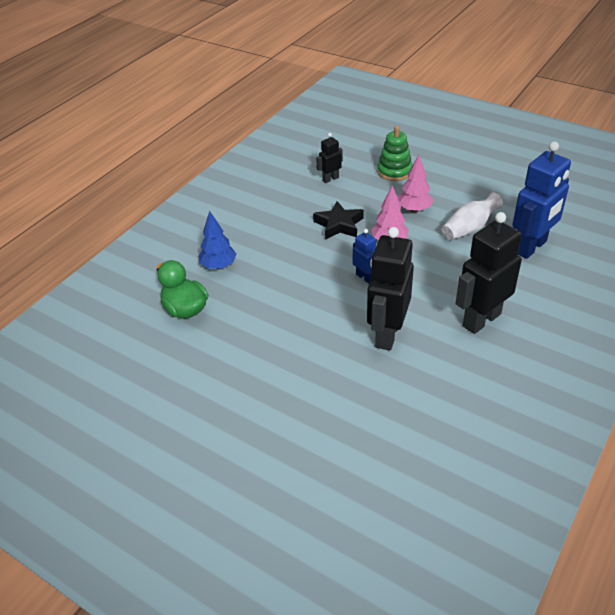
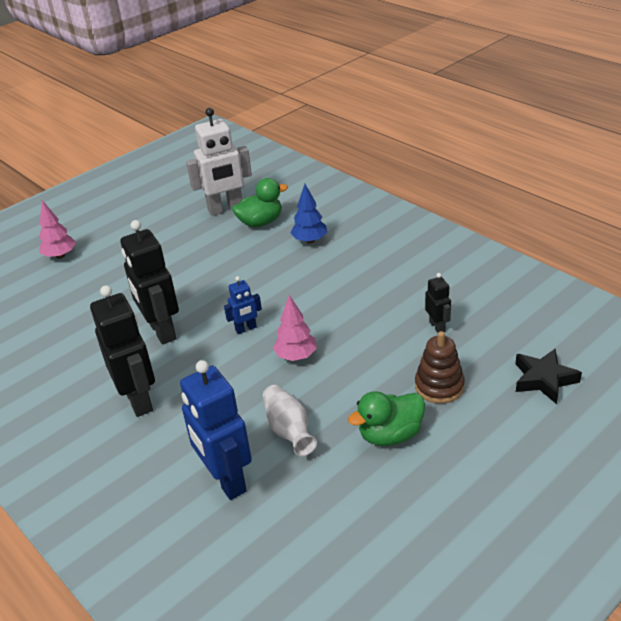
camera: 105 degrees right, 5 degrees down
(155, 347) = (225, 209): none -> white robot
(339, 225) = (341, 322): black star -> black star (544, 379)
(387, 334) = (161, 331): black robot -> black robot turned 150 degrees counterclockwise
(394, 171) = (439, 386): green stacking toy -> brown stacking toy
(414, 209) = (347, 388): pink tree -> pink tree (60, 256)
(450, 185) = (390, 435): none -> green duck

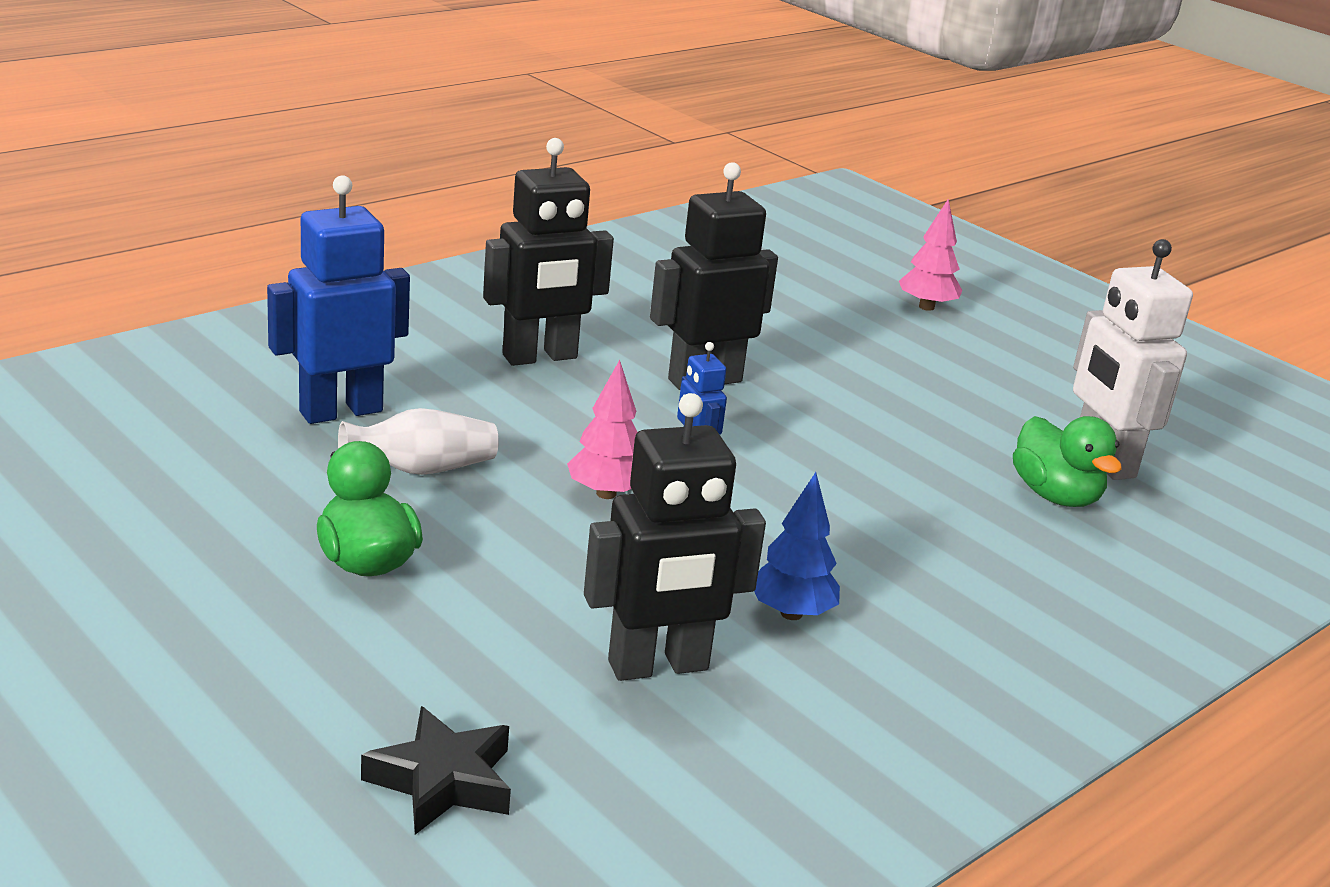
camera: 85 degrees right, 10 degrees down
(310, 240) = (988, 547): blue tree -> blue tree (791, 613)
(437, 327) = (658, 666): black robot -> black robot, size x2.02
(439, 386) = (471, 636): brown stacking toy -> none

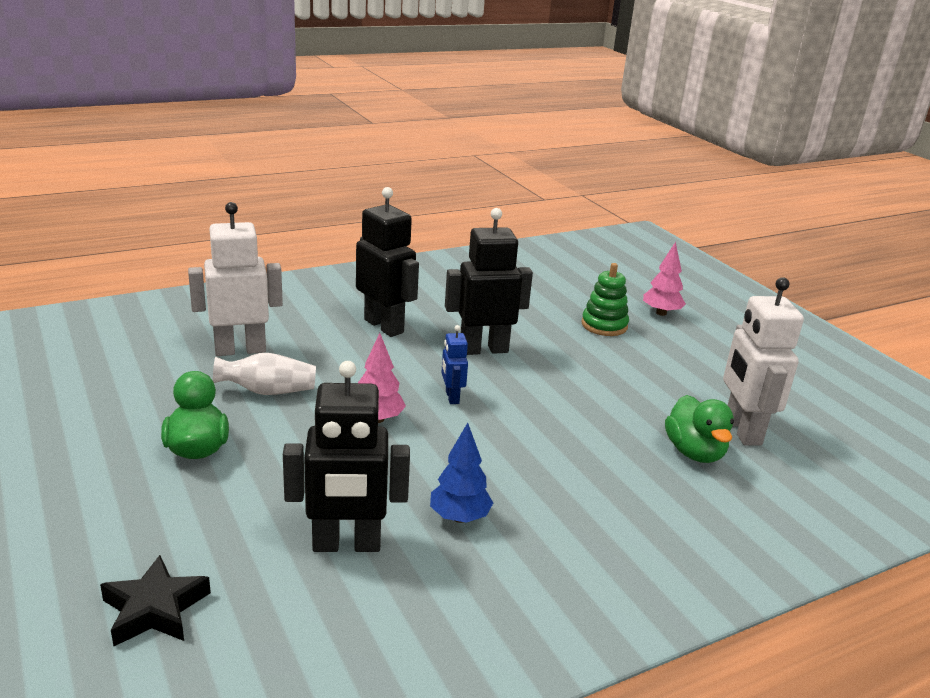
camera: 15 degrees right, 0 degrees up
(340, 411) = (240, 349): blue robot -> white robot
(540, 357) = (384, 326): black robot -> black robot turned 120 degrees counterclockwise
(856, 331) = (604, 325): none -> green stacking toy

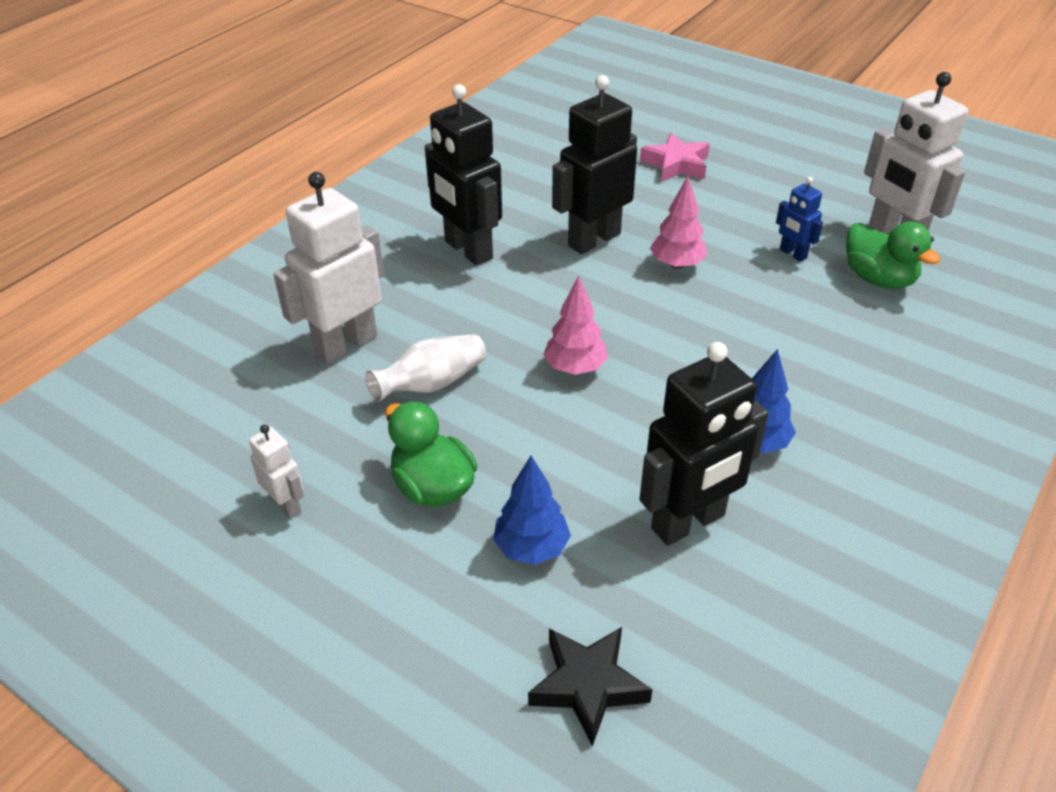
camera: 25 degrees left, 15 degrees up
(98, 421) = (286, 505): none -> white robot
(218, 510) = (531, 548): none -> blue tree
(384, 326) = (467, 250): black robot -> black robot turned 150 degrees counterclockwise
(451, 397) = (619, 310): blue robot -> blue robot (792, 254)
(604, 325) = (676, 164): green stacking toy -> pink star
(661, 313) = (713, 129): pink tree -> pink tree (677, 265)

